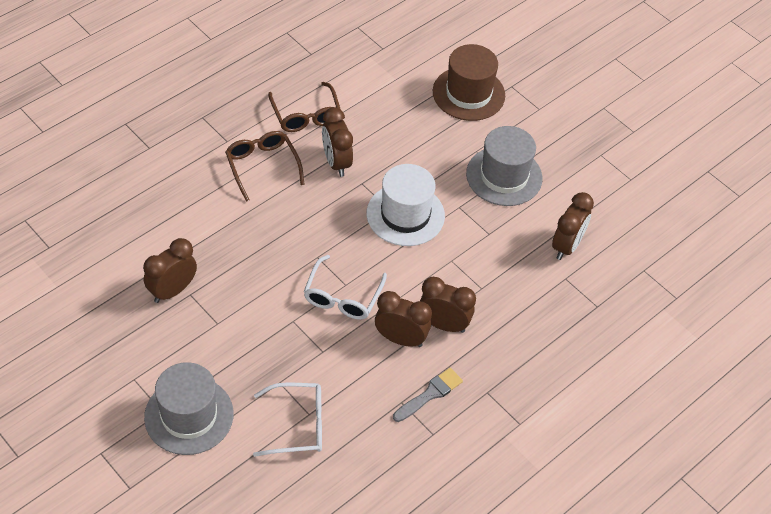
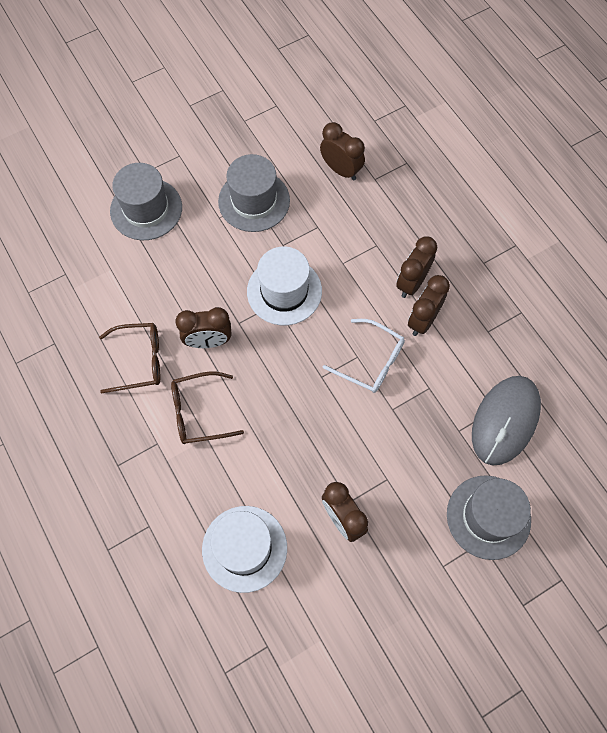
camera: 75 degrees left, 15 degrees up
(136, 218) = (244, 548): none -> white hat
(297, 425) = (505, 421): white glasses -> grey mouse
(430, 394) = (482, 307): grey brush -> none
(468, 93) = (146, 209): brown hat -> grey hat

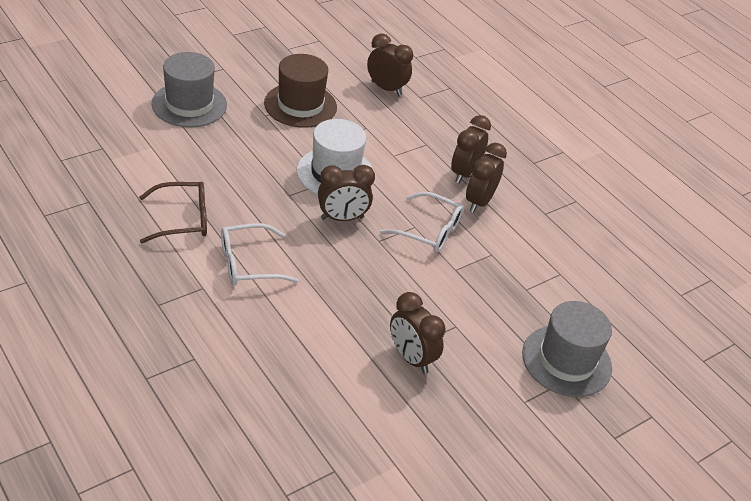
camera: 10 degrees left, 25 degrees down
(199, 412) = (249, 263): brown glasses -> white glasses
(208, 341) = (257, 207): brown clock -> brown clock (342, 218)
(244, 548) = (304, 381): white hat -> none
(254, 201) = (300, 105): grey hat -> brown hat
(505, 421) = (572, 283): grey mouse -> none

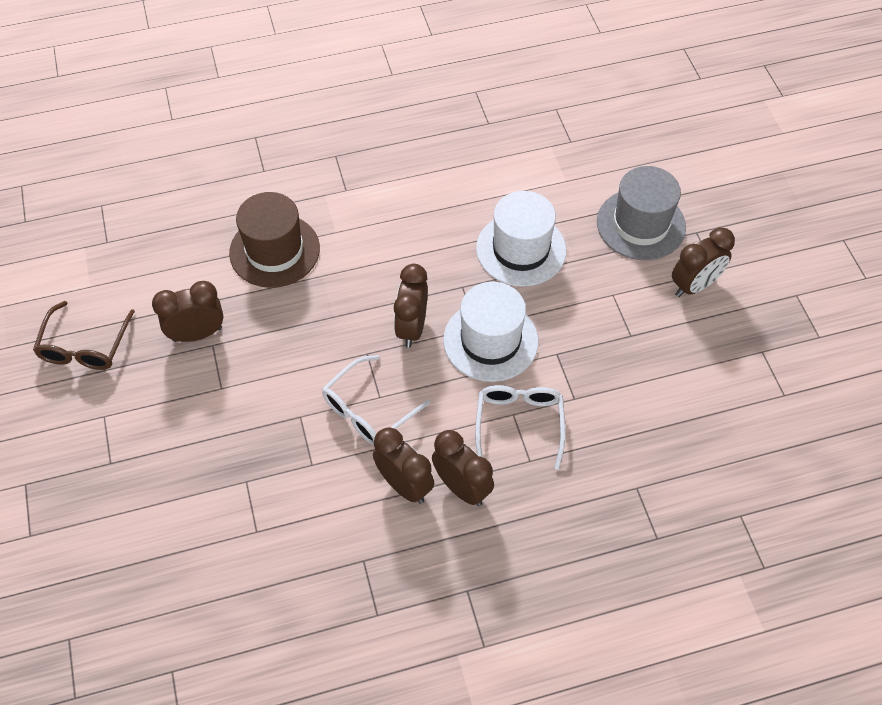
camera: 115 degrees right, 15 degrees up
(182, 219) = (444, 189): brown glasses -> brown glasses (85, 346)
(237, 166) = (521, 249): none -> white hat
(249, 263) = (366, 230): white glasses -> white glasses (519, 424)
(300, 105) = (629, 336): brown hat -> brown hat (274, 250)
(386, 89) = (659, 448): brown clock -> brown clock (694, 285)
(566, 360) = (133, 480): grey hat -> none

